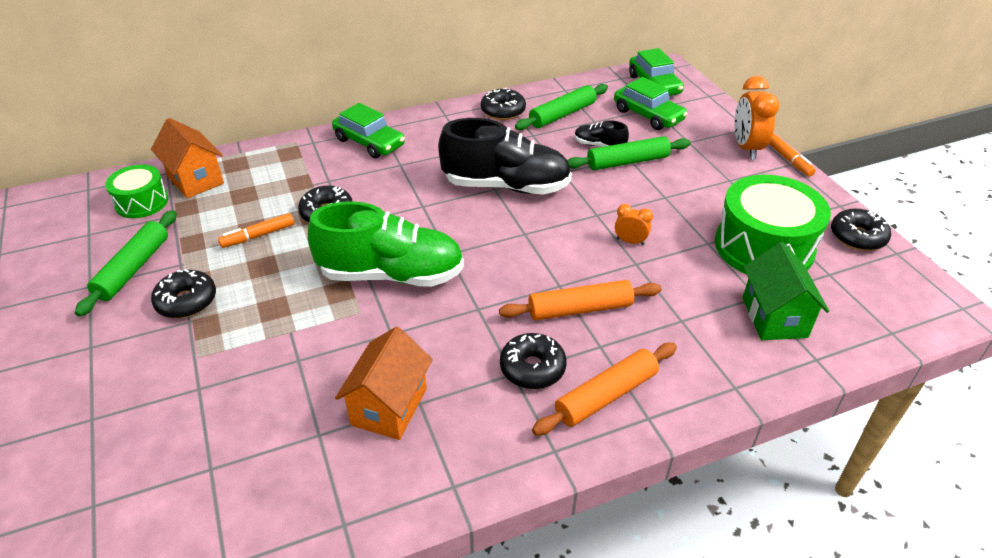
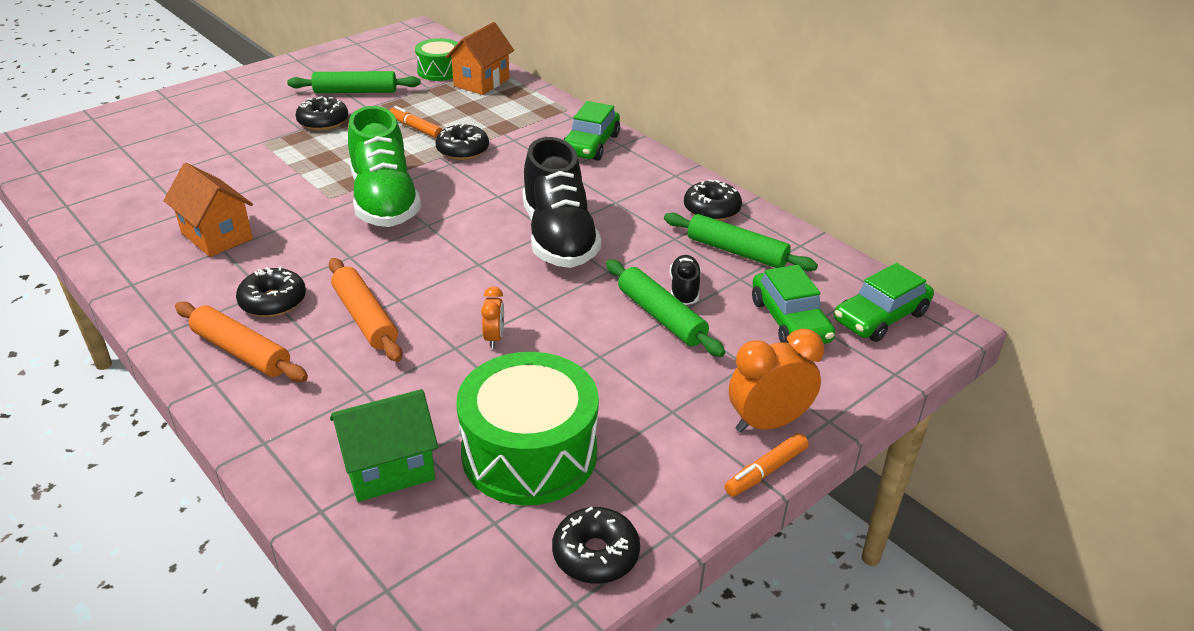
camera: 70 degrees right, 5 degrees down
(389, 407) = (217, 236): orange house -> orange house turned 45 degrees clockwise
(648, 115) = (790, 321): green car -> green car turned 45 degrees counterclockwise

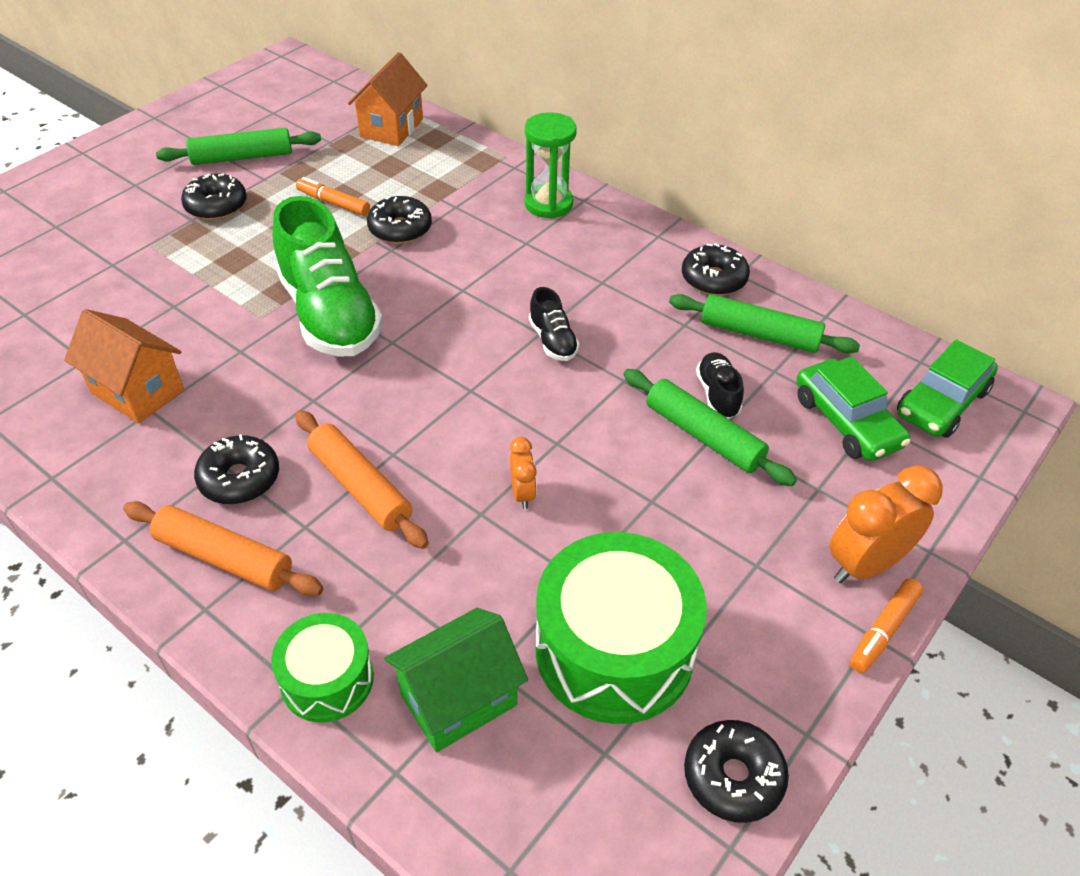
camera: 10 degrees left, 10 degrees up
(439, 71) = (335, 116): green drum -> green drum (327, 679)
(559, 238) = (553, 341): black shoe -> black shoe, size x0.45
(591, 145) = (548, 204): green car -> green hourglass

